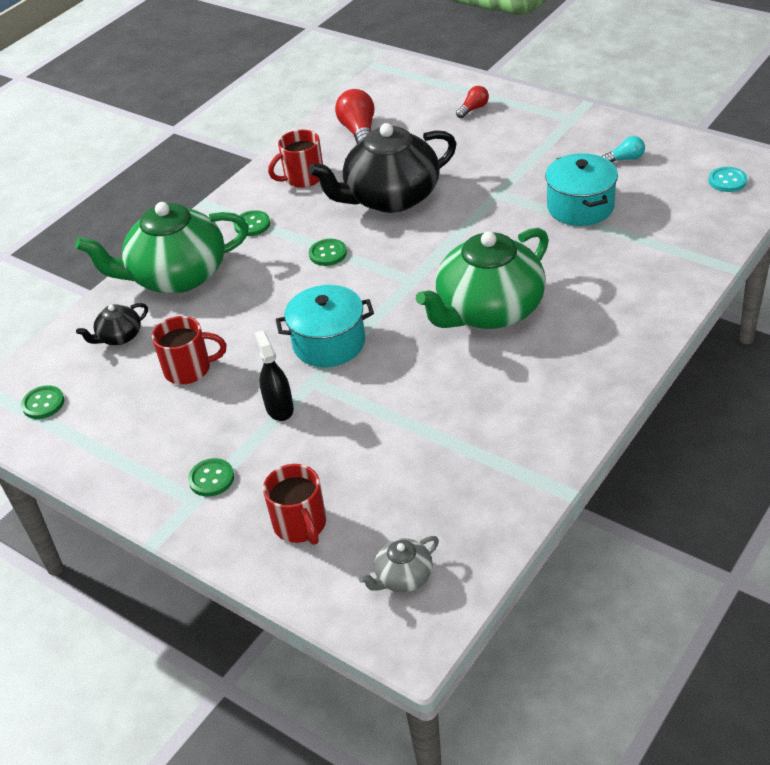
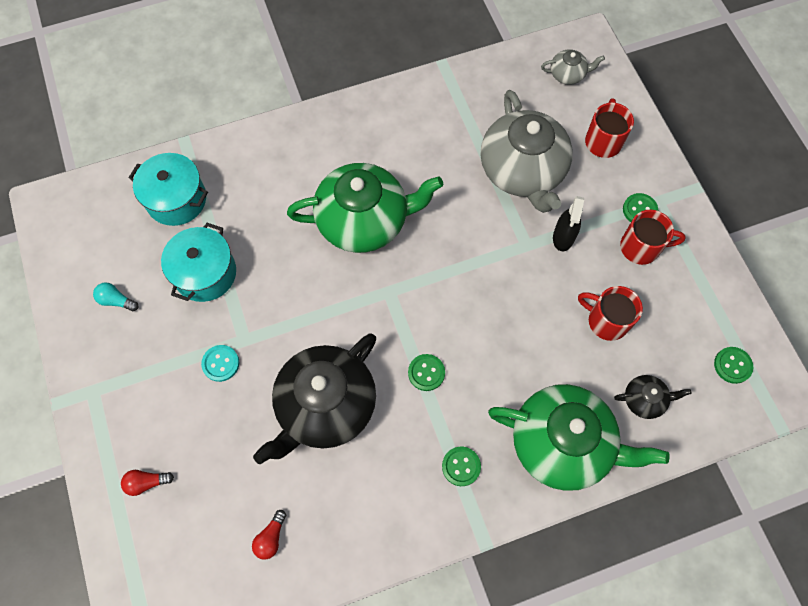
camera: 150 degrees left, 25 degrees up
(303, 178) = (373, 503): red mug -> red mug (641, 247)
(329, 343) = (492, 272): turquoise pot -> turquoise pot (176, 199)
(359, 132) = (271, 538): red light bulb -> red light bulb, size x0.55
(370, 439) = (522, 171): none -> grey teapot
(391, 198) = (325, 406): black teapot -> black teapot turned 120 degrees clockwise
(727, 181) = (85, 217): turquoise button -> turquoise button (220, 363)

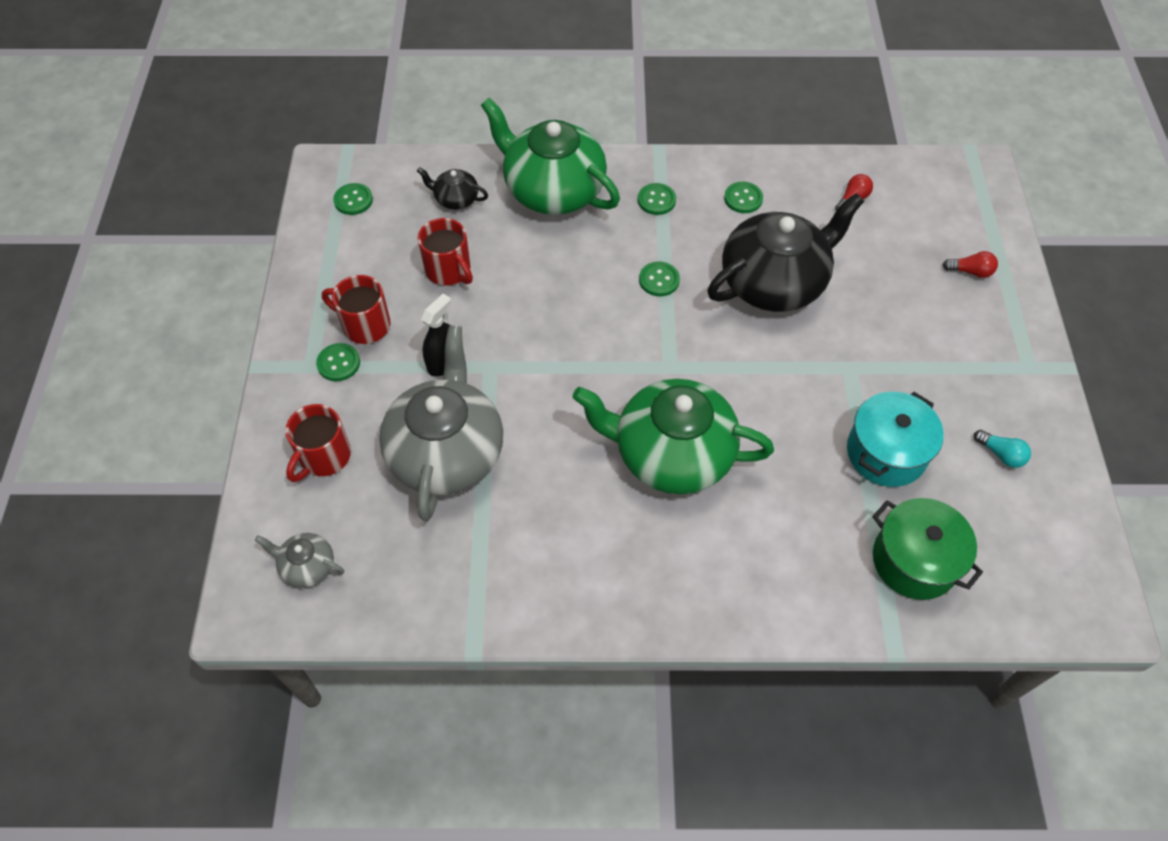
camera: 160 degrees left, 10 degrees down
(176, 199) = (914, 560): turquoise pot -> green pot
(220, 363) = (880, 352): turquoise button -> none
(379, 499) = (743, 199): none -> green button

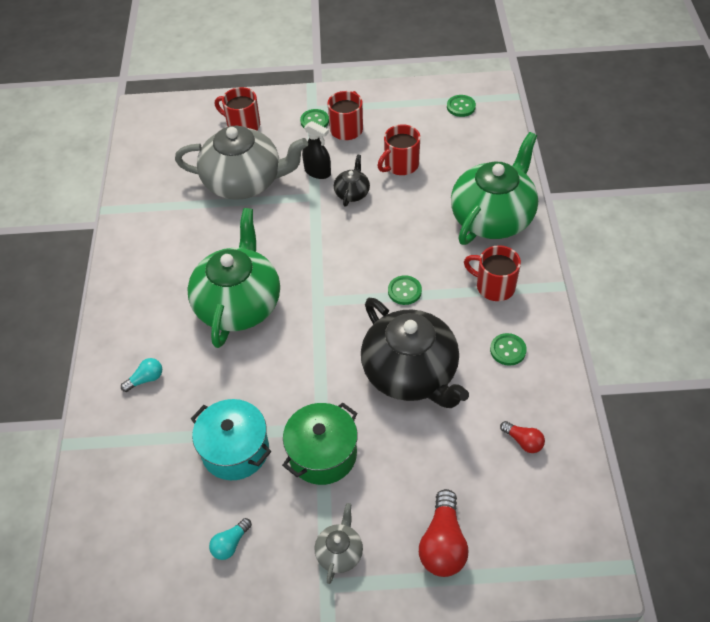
camera: 90 degrees right, 5 degrees down
(307, 566) = (168, 130): grey teapot -> grey teapot (339, 552)
(456, 199) = (472, 161): black teapot -> black teapot (352, 193)
(656, 200) = (494, 286): green button -> red mug
(791, 560) = (146, 379): none -> turquoise light bulb
(914, 560) = (136, 463): green pot -> green pot (322, 454)
(970, 271) = (443, 544): red light bulb -> red light bulb, size x1.81

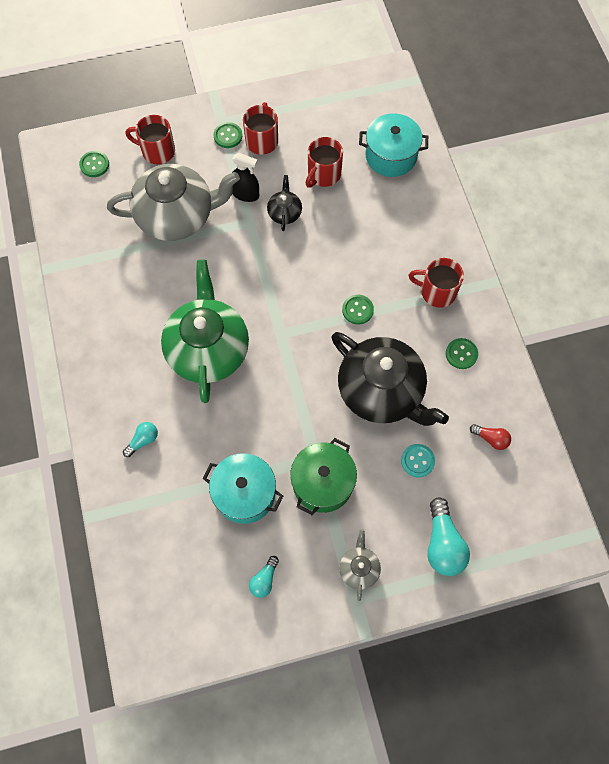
camera: 15 degrees left, 15 degrees up
(434, 450) = (417, 461): none -> turquoise button
(443, 544) = (443, 544): red light bulb -> turquoise light bulb
(461, 107) = (367, 99): green button -> green button (94, 165)
(474, 157) = (391, 156): none -> turquoise pot
(493, 217) = (421, 219): green teapot -> none

